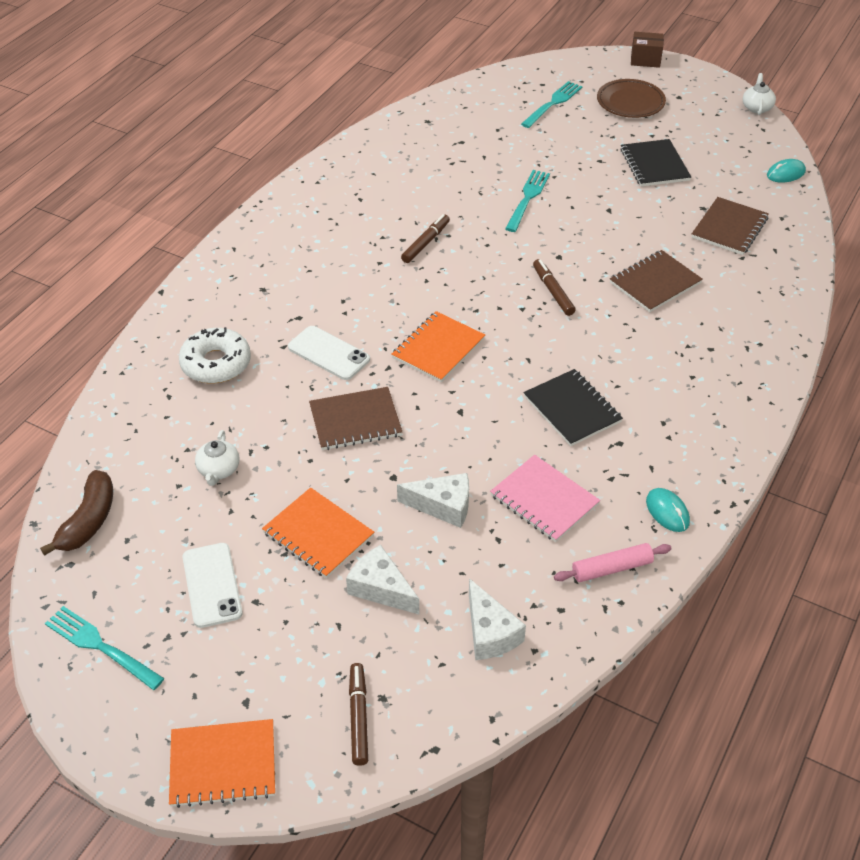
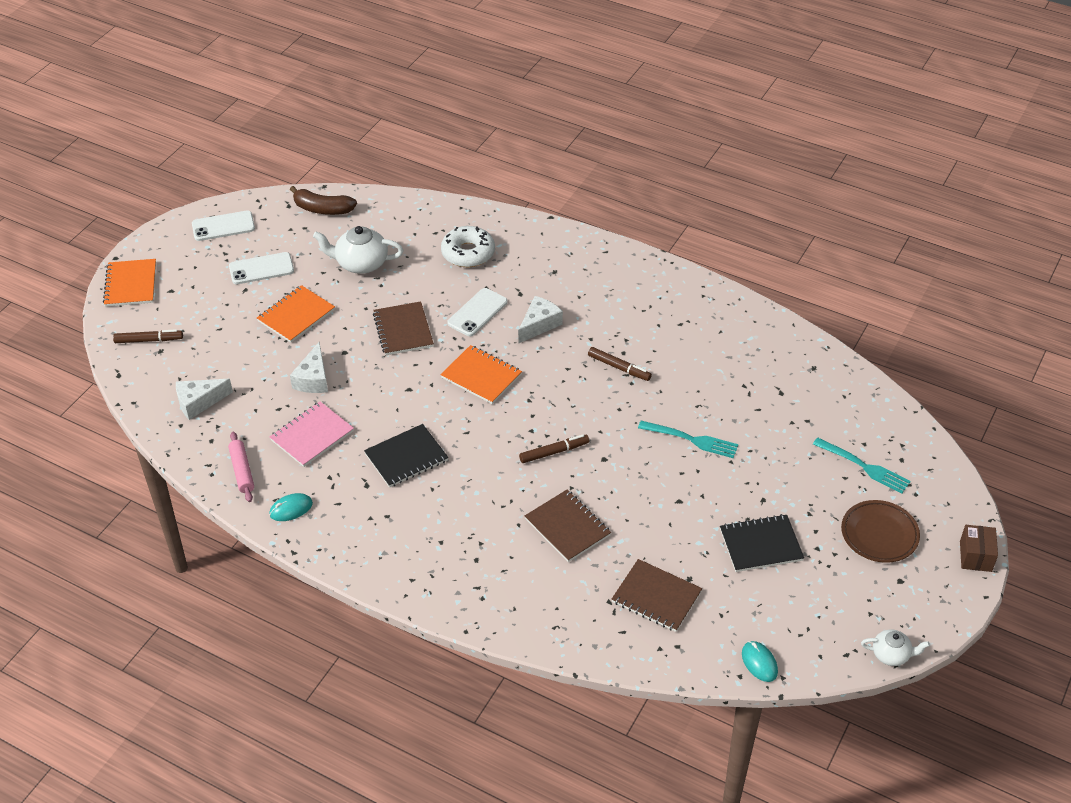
camera: 90 degrees right, 0 degrees up
(100, 646) = (223, 226): turquoise fork -> white phone
(218, 470) = (360, 263): white teapot -> white teapot, size x1.70
(381, 588) = (245, 348): white cheese -> white cheese (539, 325)

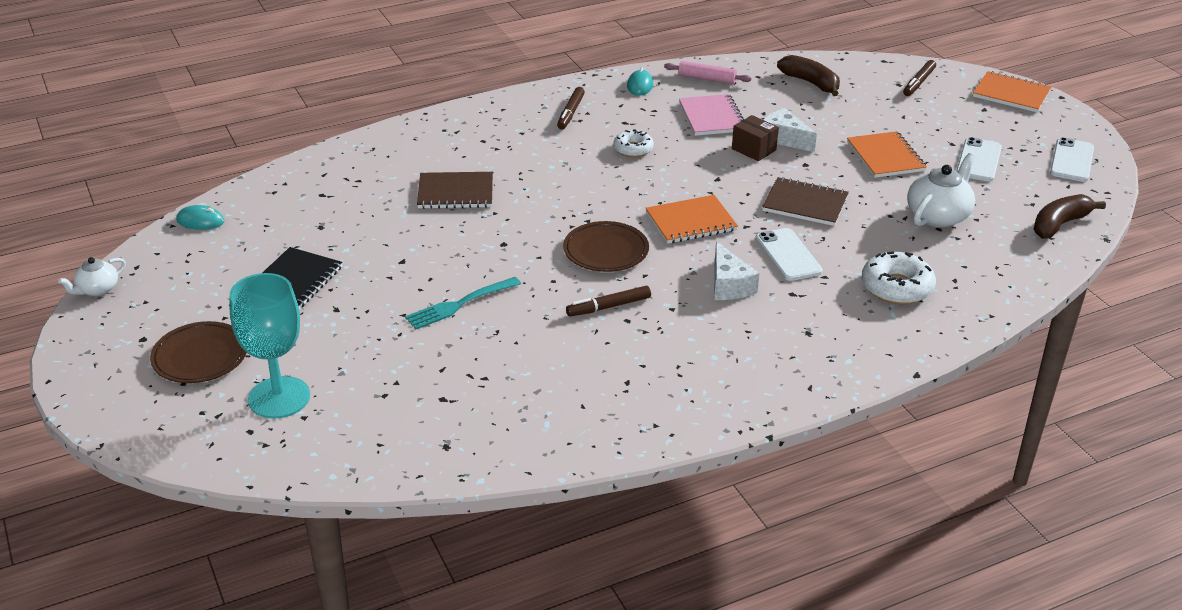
camera: 125 degrees right, 10 degrees down
(199, 402) = (811, 83): white cheese -> brown banana
(406, 457) = (633, 149): black notebook -> white donut
(554, 452) = (546, 221): brown marker -> brown marker (571, 113)
(559, 401) = (606, 251): none -> brown plate
(656, 597) = (328, 203): brown notebook -> none
(864, 467) = (279, 397): turquoise fork -> turquoise goblet
(975, 556) = (87, 404): brown box -> brown box (753, 149)

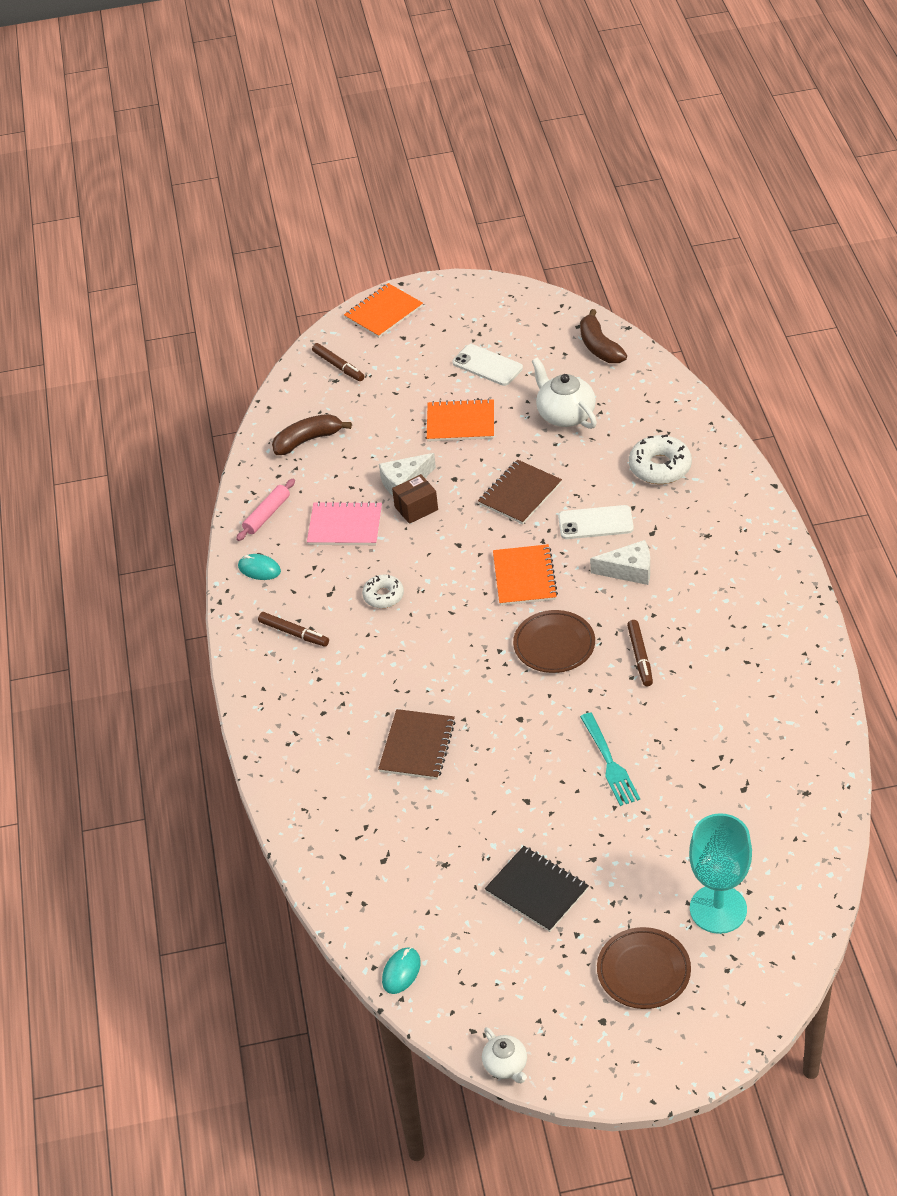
camera: 70 degrees left, 10 degrees up
(1071, 160) = (507, 310): white phone -> none

